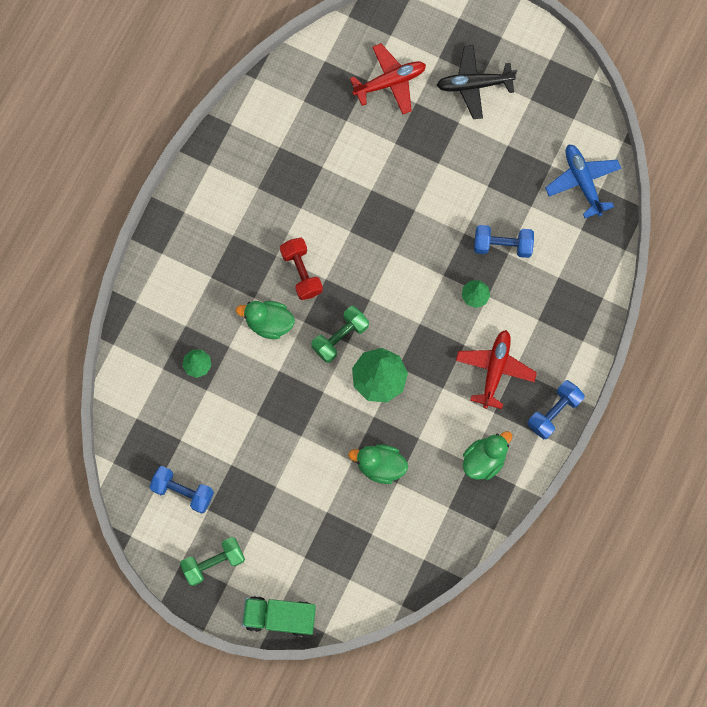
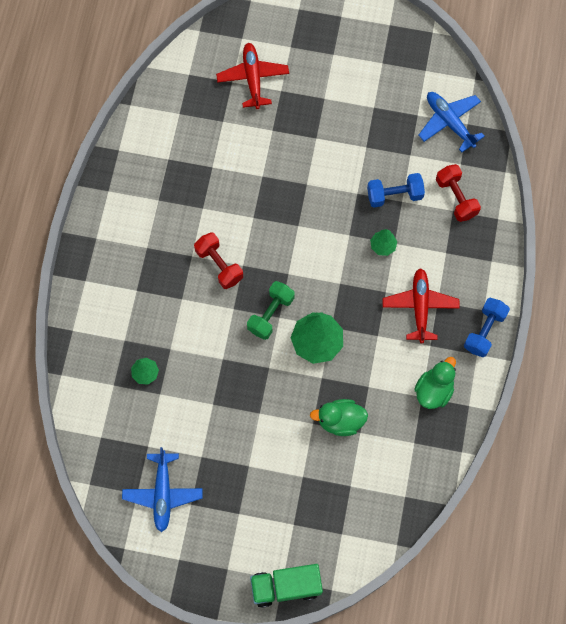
camera: 15 degrees left, 5 degrees down
(183, 491) = (163, 493): blue dumbbell -> blue plane
(214, 562) = (209, 552): green dumbbell -> none
(269, 323) = (201, 318): green duck -> none
(390, 82) = (253, 78): red plane -> red plane turned 60 degrees counterclockwise
(474, 85) = (328, 63): black plane -> none
(565, 264) = (456, 198): none -> red dumbbell

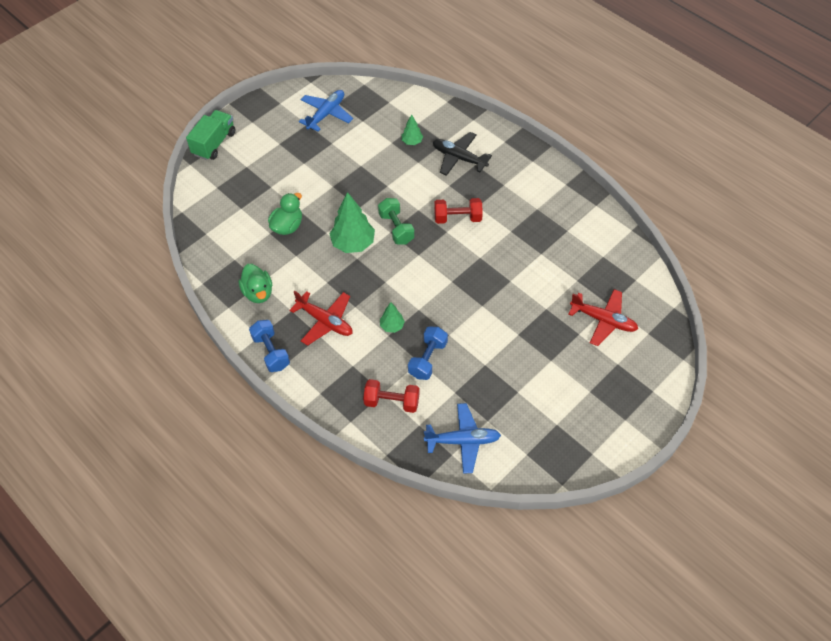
camera: 125 degrees right, 15 degrees down
(138, 311) = (459, 158): none -> black plane
(163, 493) = (326, 114): blue plane -> blue plane turned 90 degrees clockwise

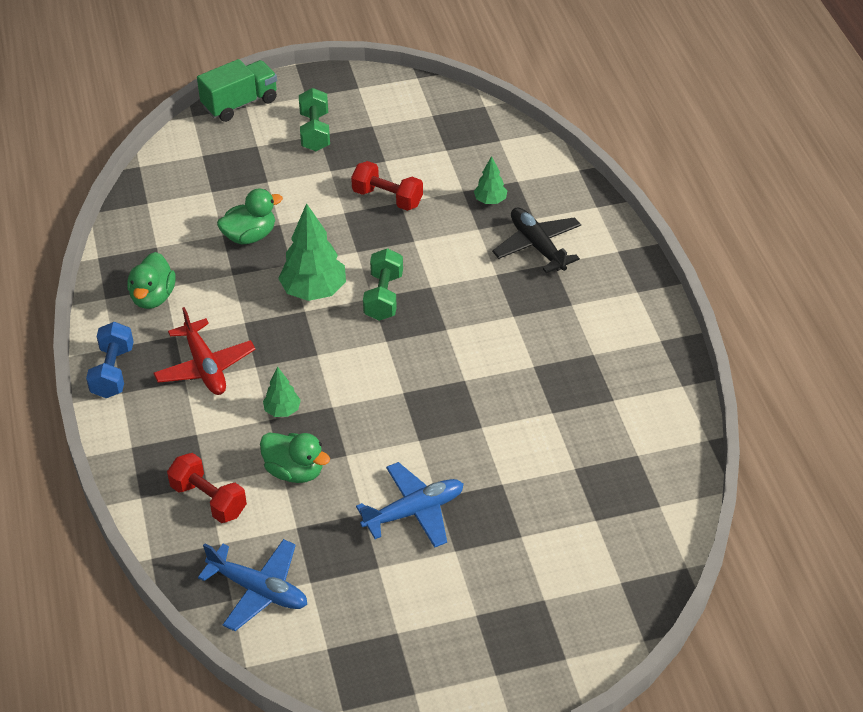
camera: 30 degrees right, 10 degrees down
(275, 142) = (315, 132): none -> green dumbbell
(326, 114) = (406, 123): blue plane -> blue plane (414, 511)
(428, 359) = (295, 471): blue dumbbell -> green duck
(457, 218) = (474, 319): red dumbbell -> red dumbbell (387, 198)
(603, 320) = (569, 535): red plane -> none

